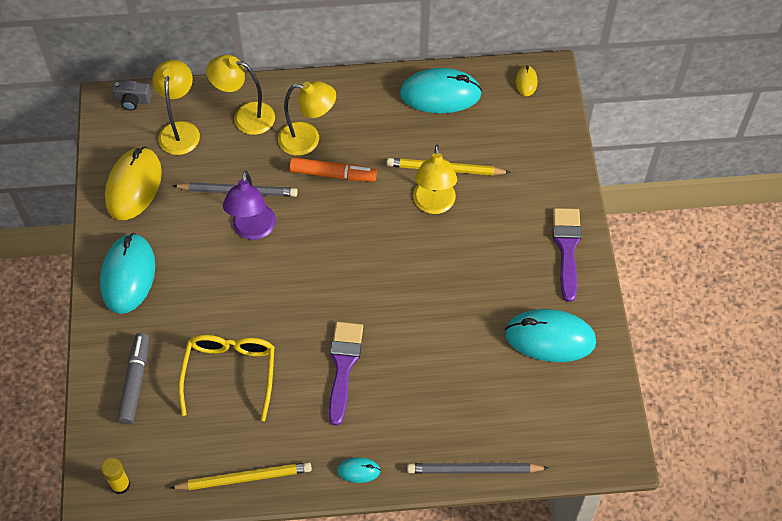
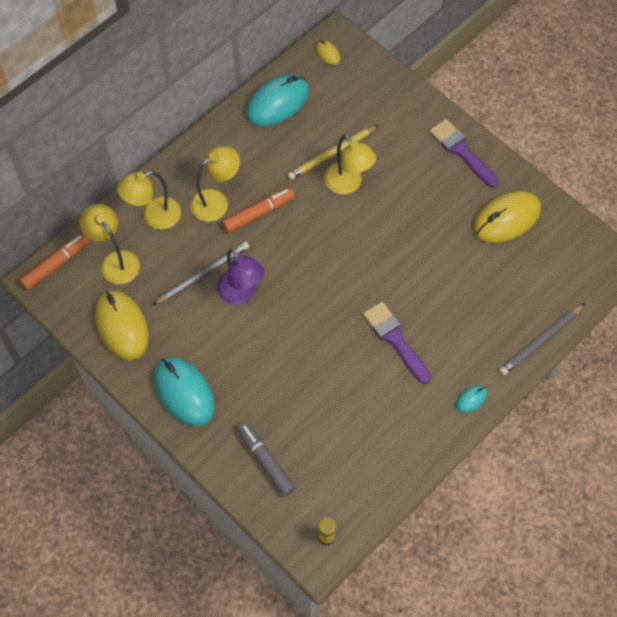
camera: 40 degrees left, 5 degrees up
(133, 100) = (55, 264): grey camera -> orange marker
(230, 373) = (325, 403): yellow glasses -> none
(244, 478) = (403, 464): yellow pencil -> none
(550, 338) = (506, 219): turquoise mouse -> yellow mouse

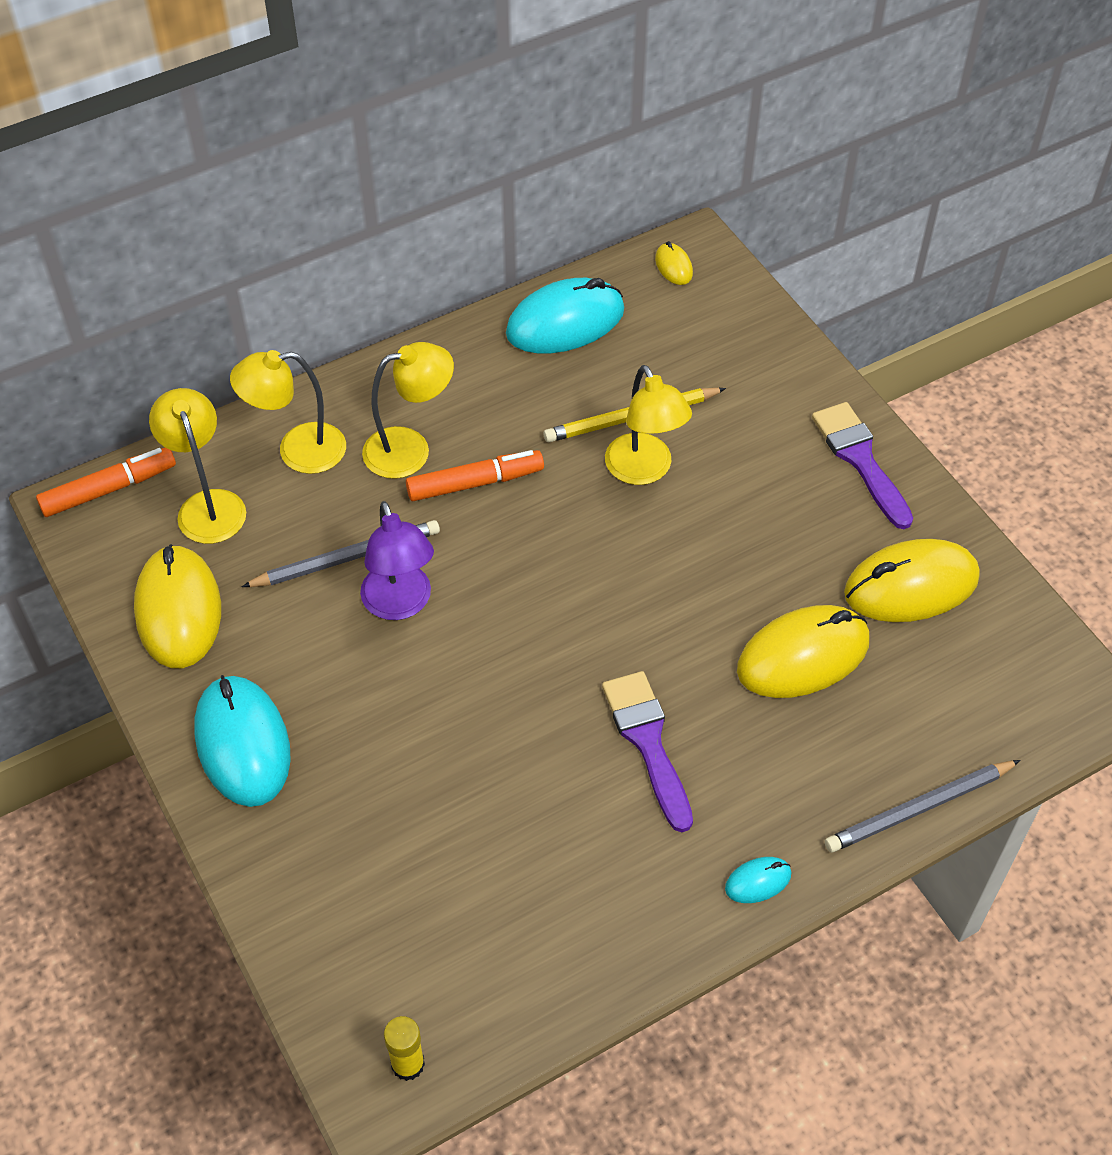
camera: 15 degrees right, 10 degrees down
(265, 461) = (343, 897): grey marker -> none
(461, 272) = (803, 656): none -> yellow mouse

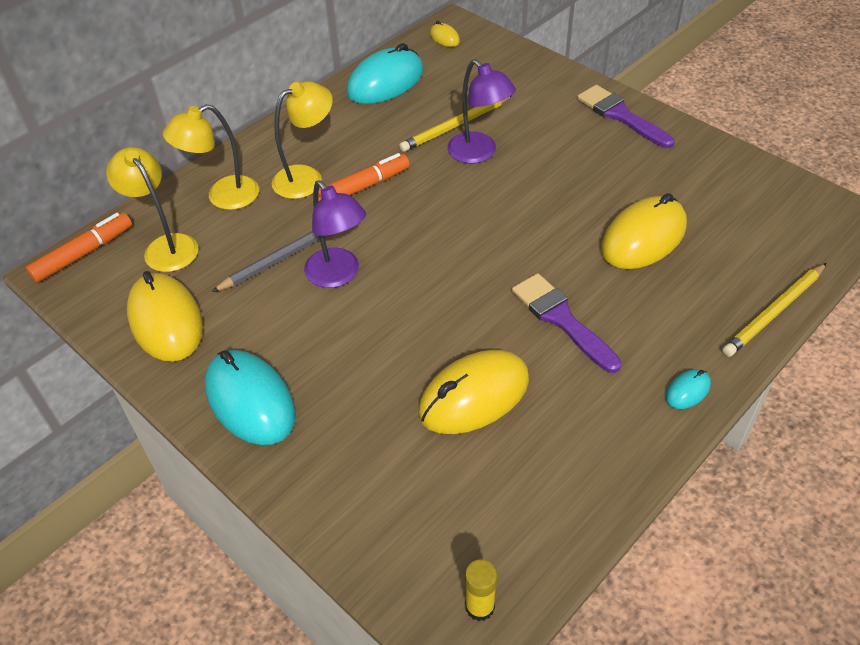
camera: 15 degrees left, 5 degrees down
(644, 470) = (479, 153): yellow lamp -> purple lamp
(911, 586) = (693, 179): yellow mouse -> yellow mouse (474, 396)
(919, 809) = (774, 312): grey pencil -> yellow pencil

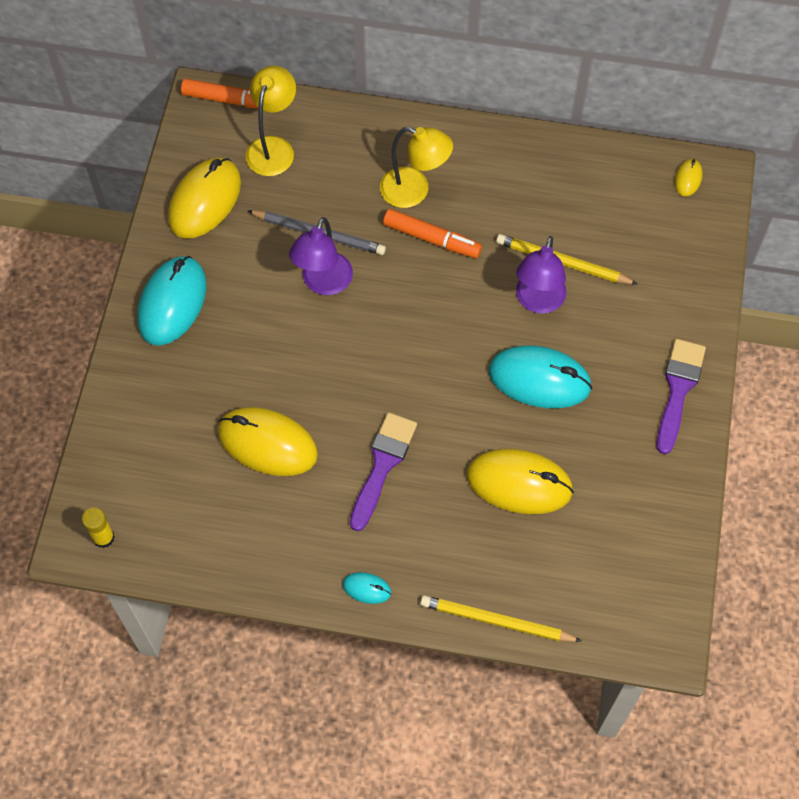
camera: 55 degrees right, 15 degrees up
(223, 197) = (350, 147): yellow lamp -> none
(385, 82) = (582, 171): turquoise mouse -> turquoise mouse (539, 379)

